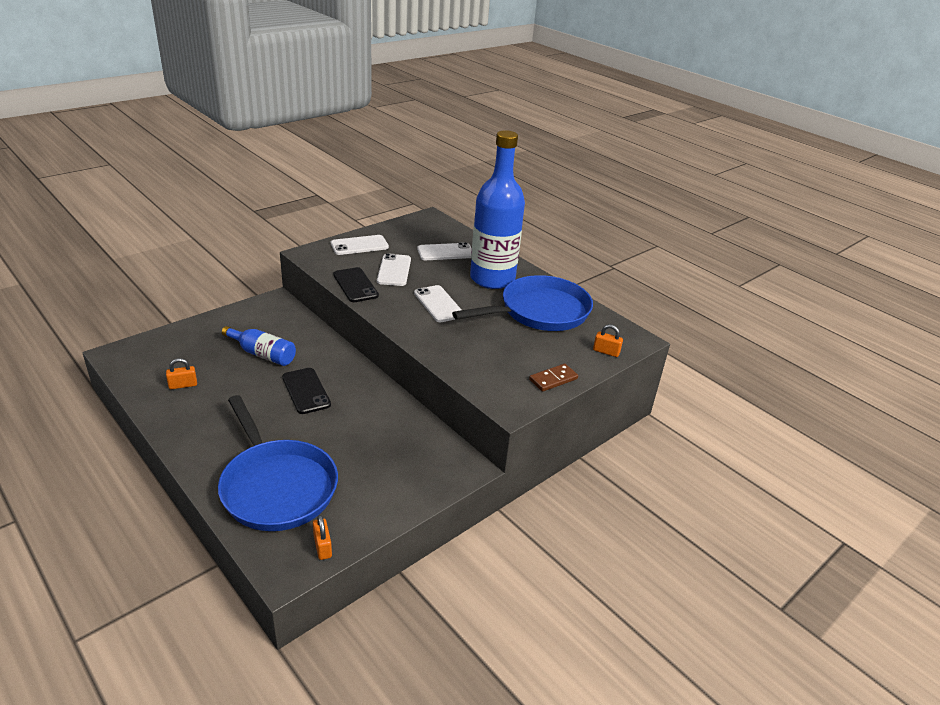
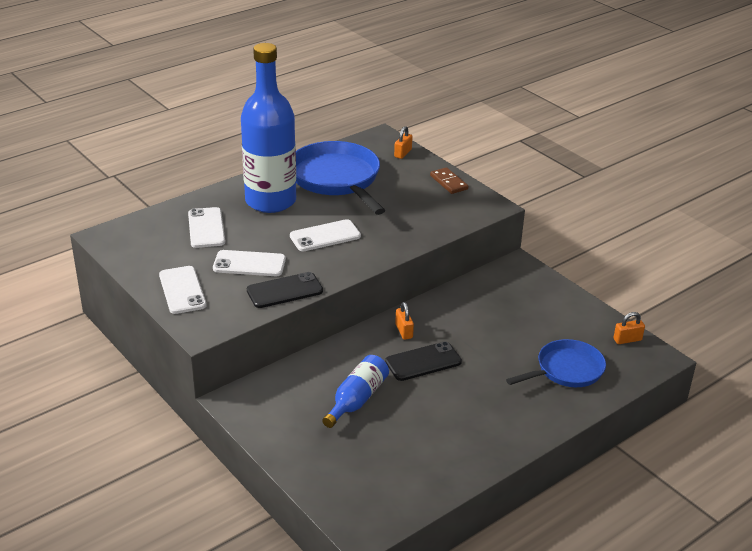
camera: 85 degrees left, 0 degrees up
(183, 385) = (422, 456): orange padlock -> orange padlock (404, 331)
(277, 486) = (566, 370): blue pan -> blue pan, size x0.63

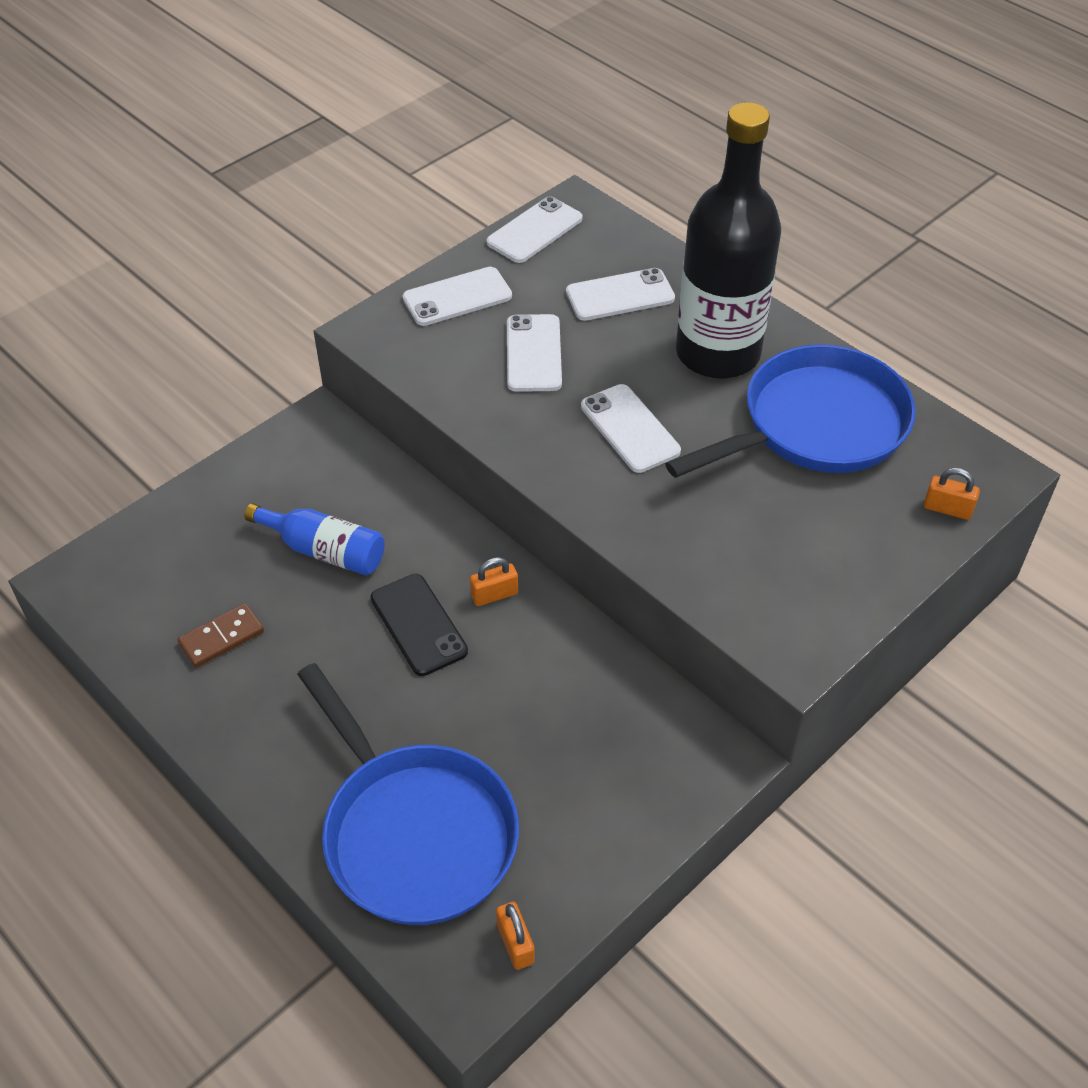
camera: 85 degrees right, 15 degrees up
(125, 254) = (534, 231): none -> white phone
(270, 201) = (717, 353): blue bottle -> black bottle
(284, 291) = (471, 400): black phone -> none
(449, 182) = (861, 585): brown domino -> brown domino (221, 638)
(566, 370) = (414, 832): blue pan -> blue pan, size x1.60

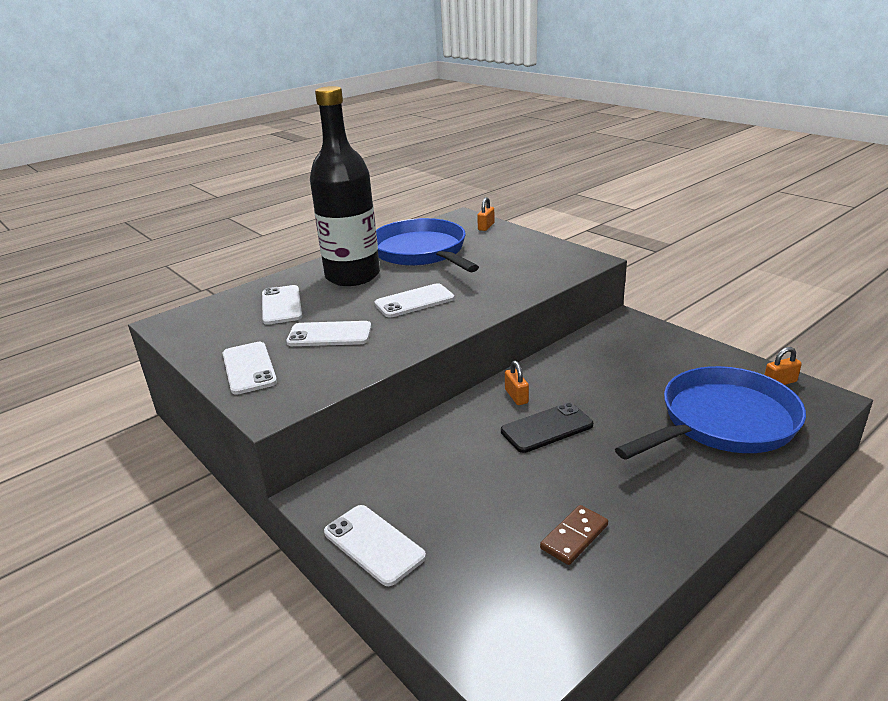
camera: 85 degrees left, 20 degrees down
(221, 638) = (574, 537): brown domino -> brown domino turned 75 degrees clockwise
(324, 550) = (473, 481): blue bottle -> none
(534, 231) = (187, 337): white phone -> white phone (374, 544)

